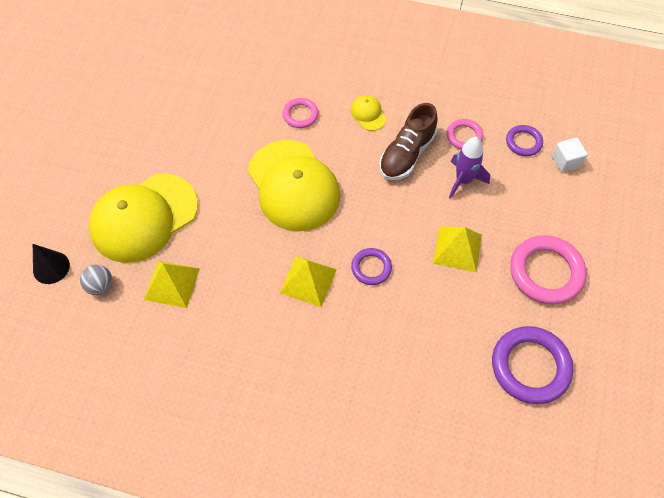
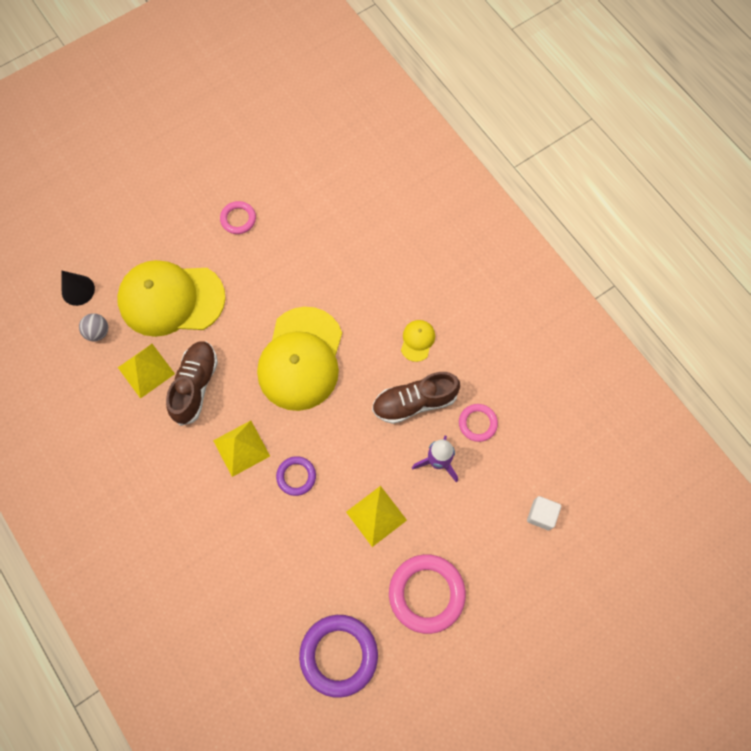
camera: 40 degrees right, 10 degrees up
(225, 264) = (195, 385): none -> brown shoe
(300, 115) = (362, 299): pink ring -> pink ring (238, 219)
(523, 142) = (522, 469): purple ring -> none

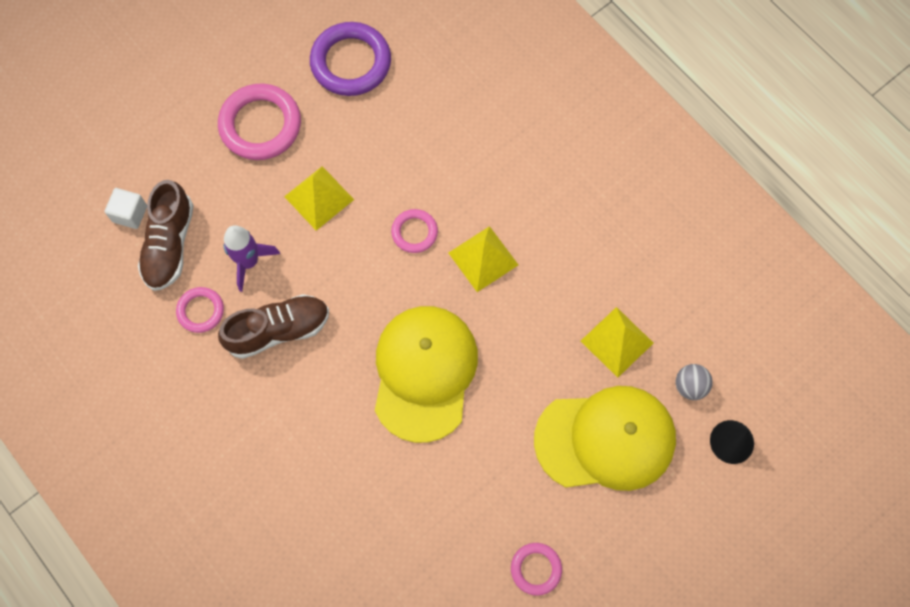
camera: 175 degrees right, 0 degrees up
(195, 385) = (552, 328): brown shoe -> brown shoe (170, 244)
(296, 476) = (414, 232): purple ring -> pink ring
(417, 340) = (276, 410): yellow cap -> none

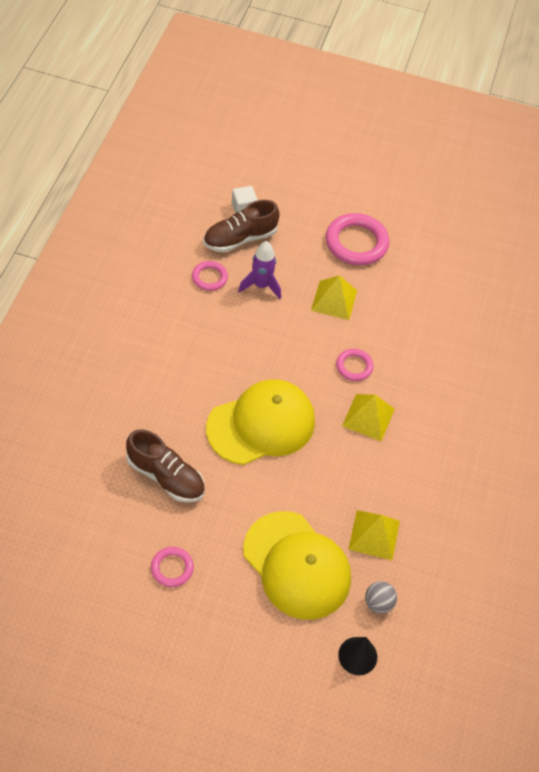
camera: 50 degrees right, 15 degrees down
(278, 330) = (228, 326): brown shoe -> brown shoe (166, 476)
(351, 62) = (441, 268): purple ring -> none

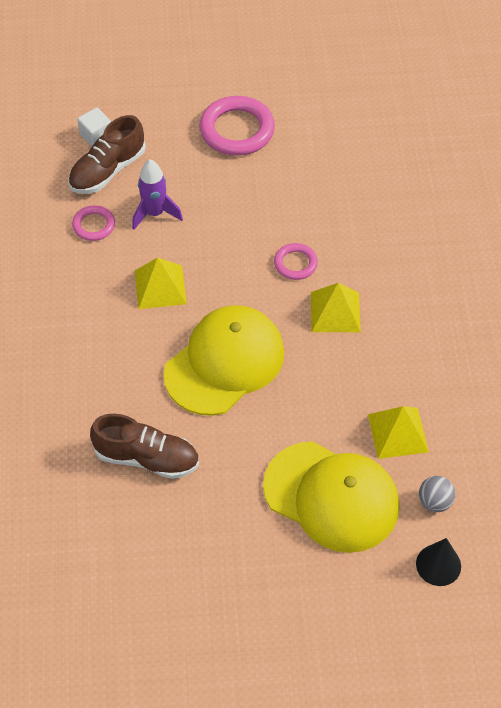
camera: 15 degrees left, 0 degrees up
(172, 568) = (200, 553): pink ring -> none
(334, 300) = (241, 200): yellow pyramid -> yellow pyramid (160, 287)

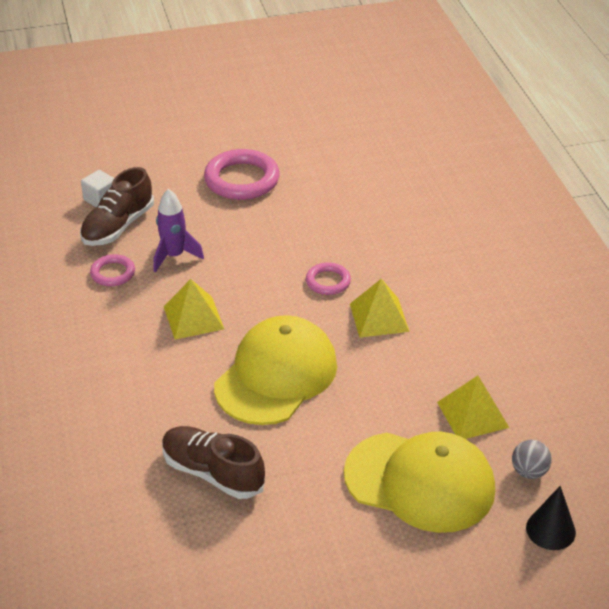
camera: 10 degrees left, 15 degrees down
(147, 458) = (212, 473): brown shoe -> brown shoe turned 150 degrees counterclockwise

